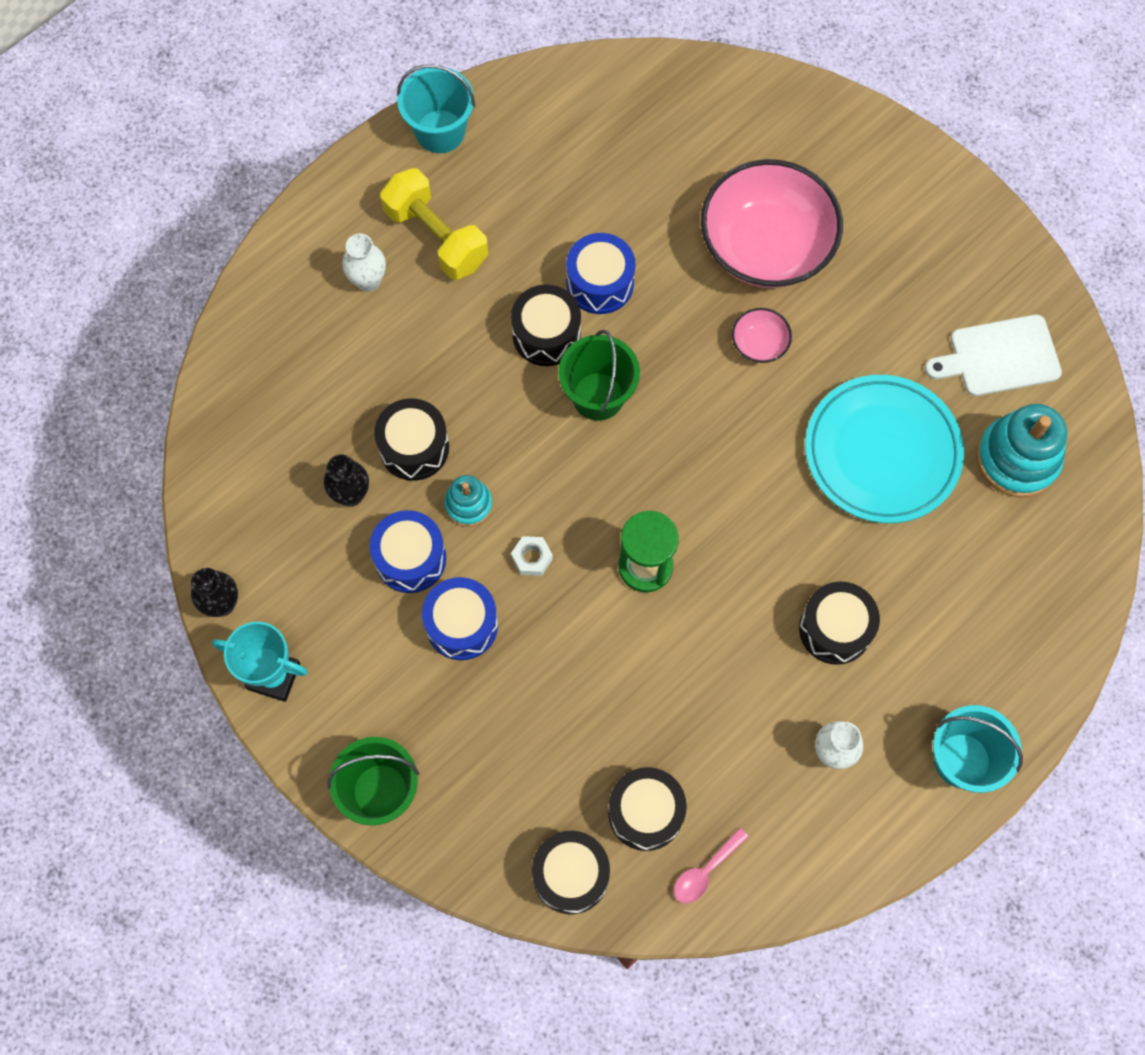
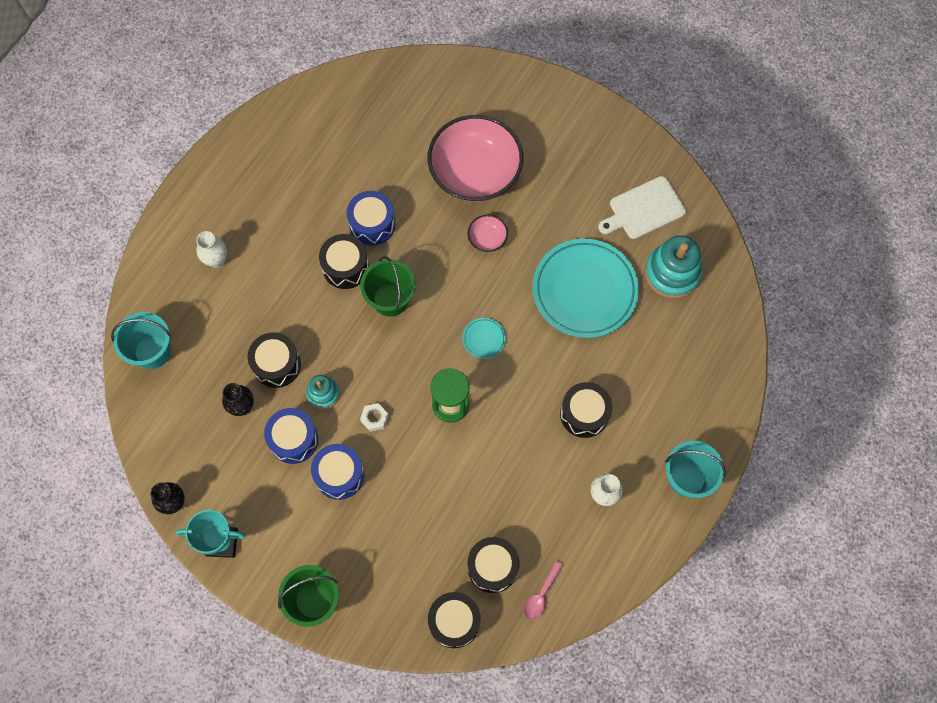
camera: 15 degrees left, 0 degrees up
(436, 237) = (255, 220): yellow dumbbell -> none
(440, 131) = (239, 148): turquoise bucket -> turquoise bucket (152, 351)
(717, 485) = (484, 339): none -> turquoise plate

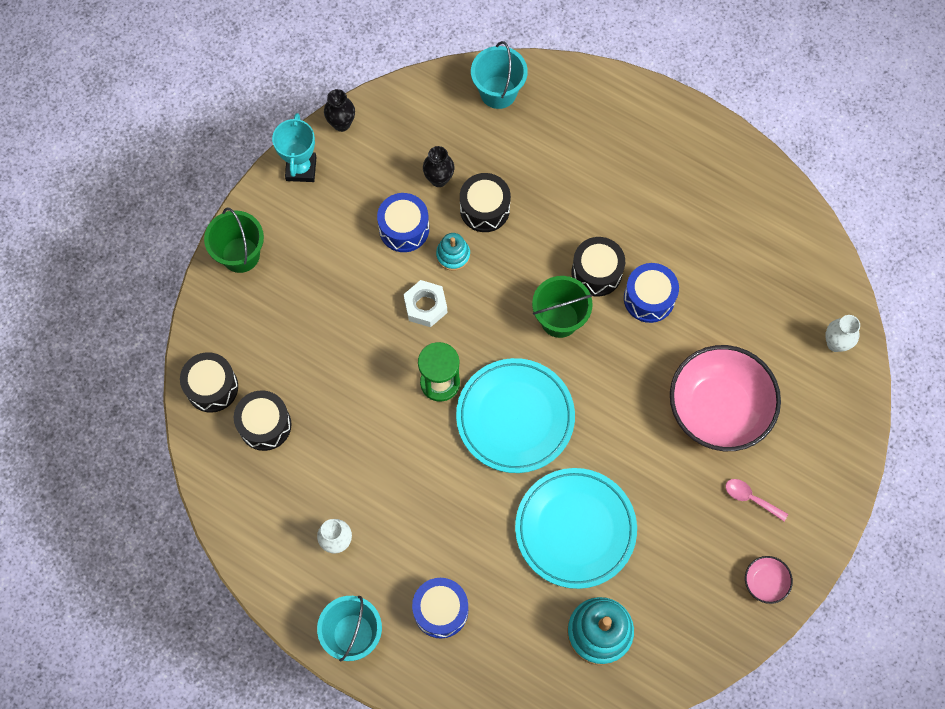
camera: 90 degrees right, 0 degrees up
(217, 260) = (600, 145): white vase -> white vase (835, 343)
(339, 475) = (366, 274): blue drum -> blue drum (440, 610)
(374, 418) = (425, 306): white nut -> white nut, size x1.54
(484, 339) = (515, 417): turquoise plate -> turquoise plate, size x2.48
(487, 239) = (636, 421): pink bowl -> pink bowl (765, 582)
(541, 595) = (233, 473): pink spoon -> pink spoon (750, 498)
(584, 414) = (428, 524): black drum -> none
(644, 209) = (681, 602): white cutting board -> none

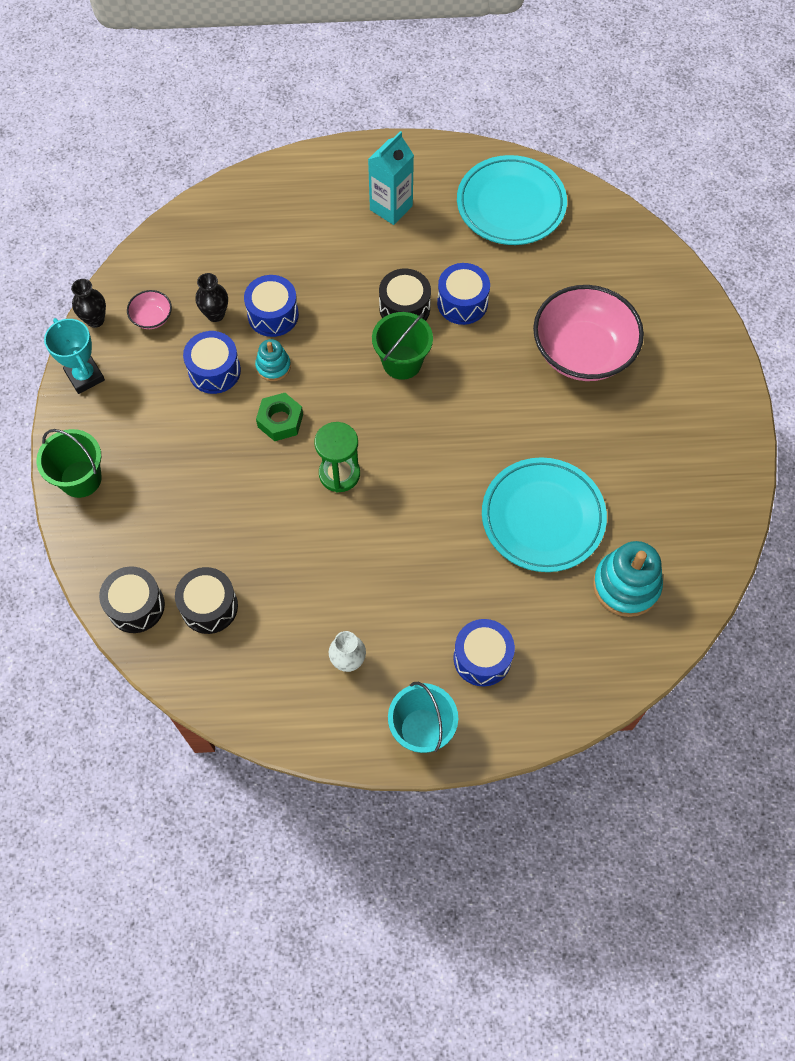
camera: 35 degrees left, 5 degrees down
(425, 306) = (280, 421): white nut -> green nut
(484, 209) = (273, 315): black drum -> blue drum
(498, 92) = (215, 219): turquoise bucket -> none
(515, 417) = (424, 461): turquoise plate -> turquoise plate (511, 205)
(652, 172) = (391, 208): none -> turquoise carton
(750, 498) = (661, 403): pink spoon -> none
(765, 582) = (723, 459): pink bowl -> pink bowl (152, 317)
(835, 343) = (632, 249): white vase -> none

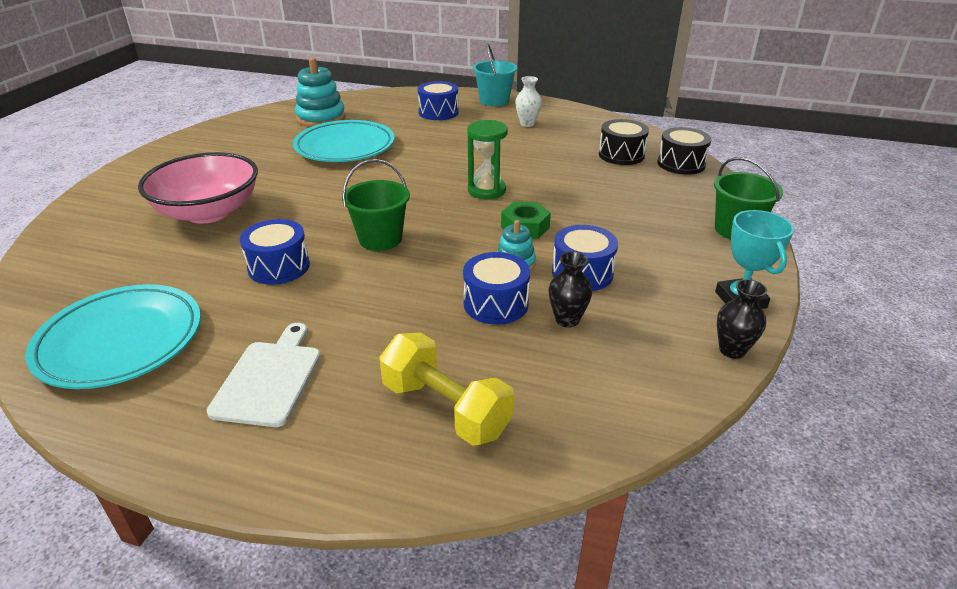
camera: 160 degrees left, 30 degrees down
(152, 317) = (652, 335): pink bowl -> none
(272, 220) = (446, 408): none -> yellow dumbbell
(391, 208) = (269, 379): turquoise carton -> white cutting board
(404, 308) = (343, 276): black drum -> none

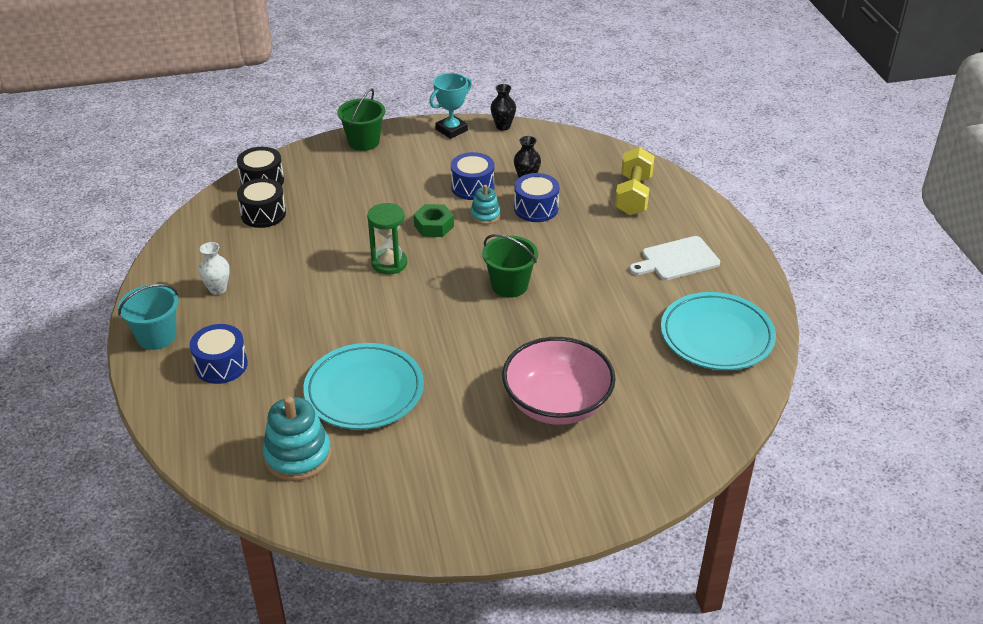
camera: 120 degrees left, 5 degrees up
(279, 267) = (586, 315): blue drum -> none

